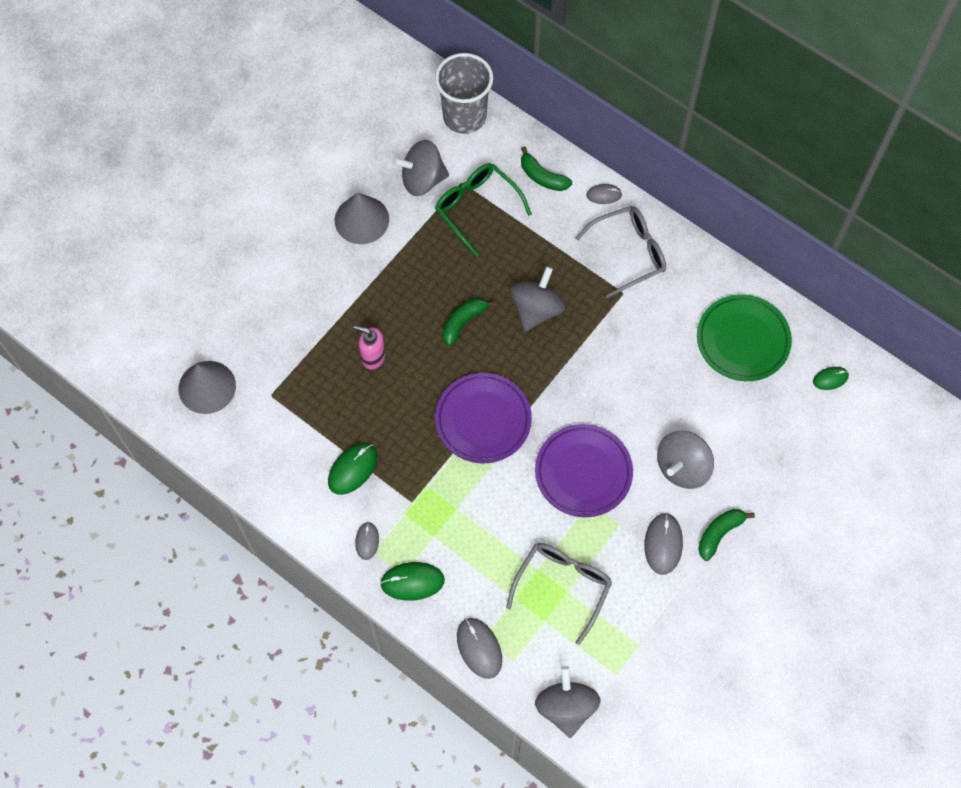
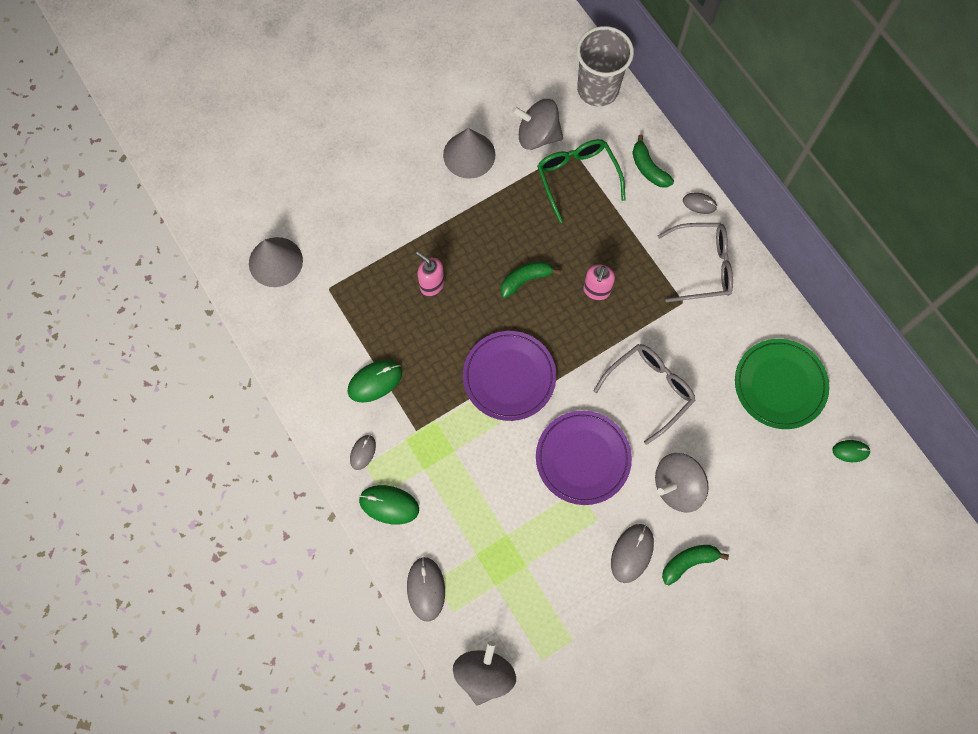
camera: 20 degrees right, 5 degrees up
(536, 309) = (596, 290): grey spinning top -> pink soap dispenser
(563, 586) = (524, 558): grey glasses -> grey glasses (650, 389)

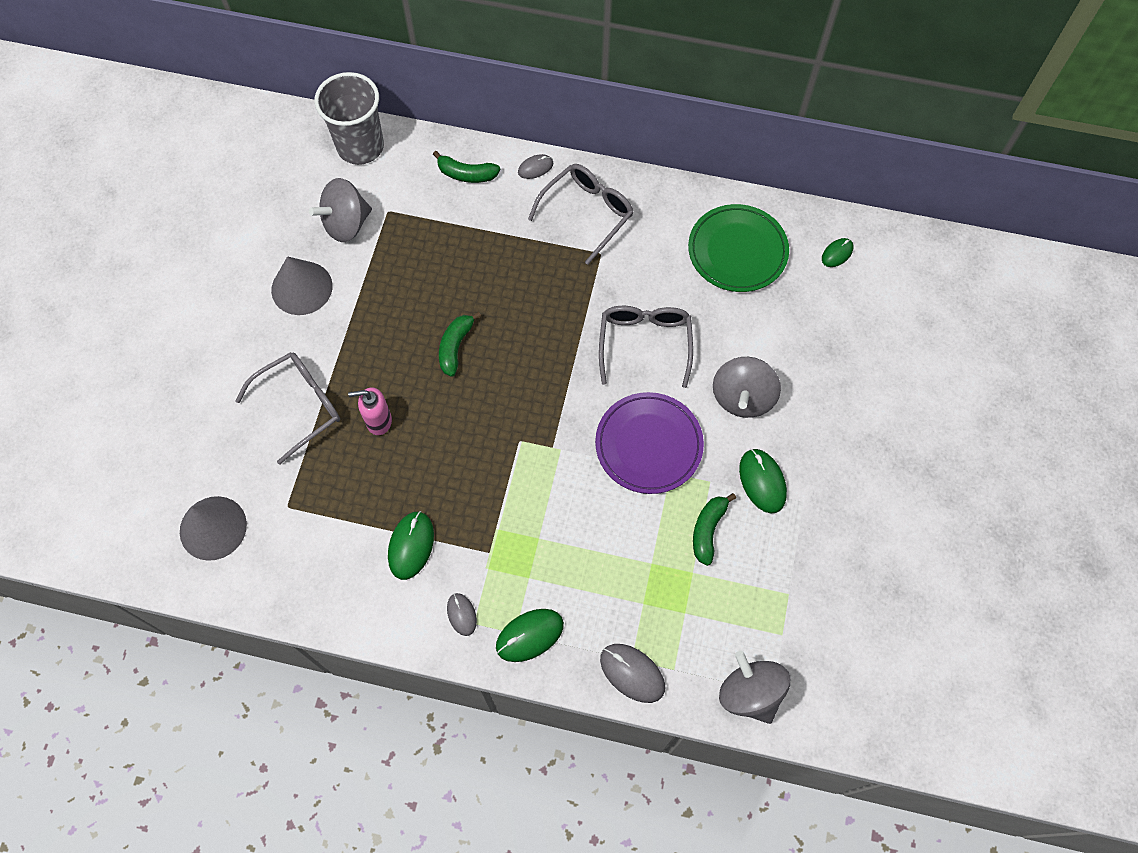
camera: 45 degrees left, 5 degrees down
(395, 231) = (300, 405): none -> grey glasses
(509, 377) = (522, 436): purple plate -> none
(577, 177) = (415, 229): green glasses -> none
(596, 290) = (523, 304): pink soap dispenser -> none
(632, 553) = (762, 481): grey mouse -> green mouse
(688, 562) = (810, 447): green banana -> green banana (708, 530)

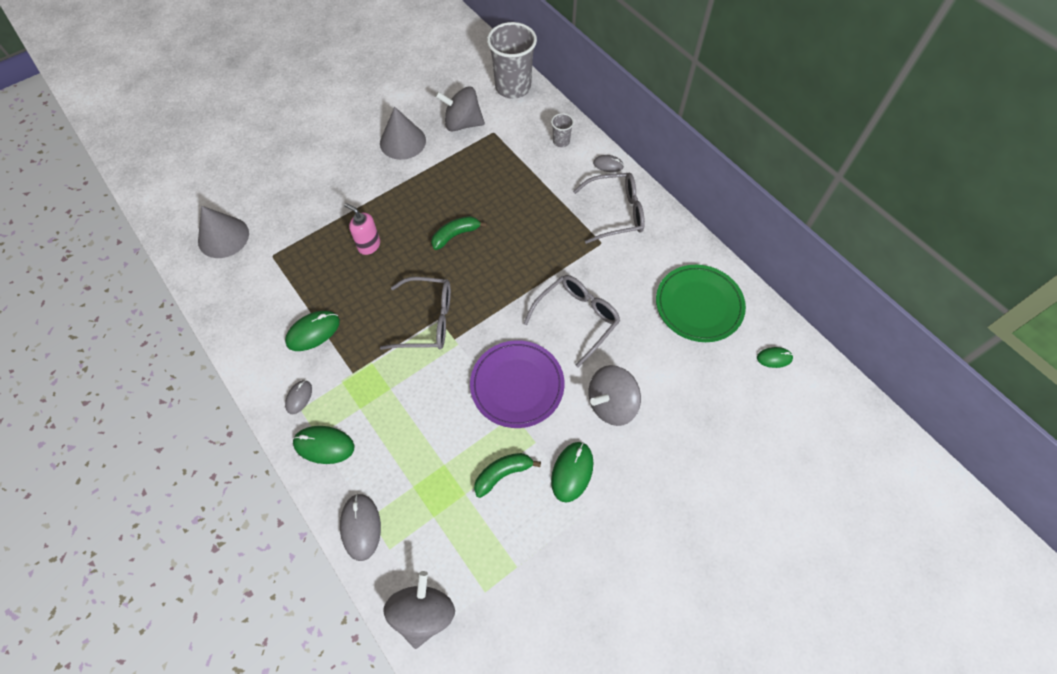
camera: 40 degrees right, 5 degrees down
(300, 405) = (336, 205): grey glasses -> grey glasses (427, 320)
(467, 174) = (561, 141): green banana -> grey cup

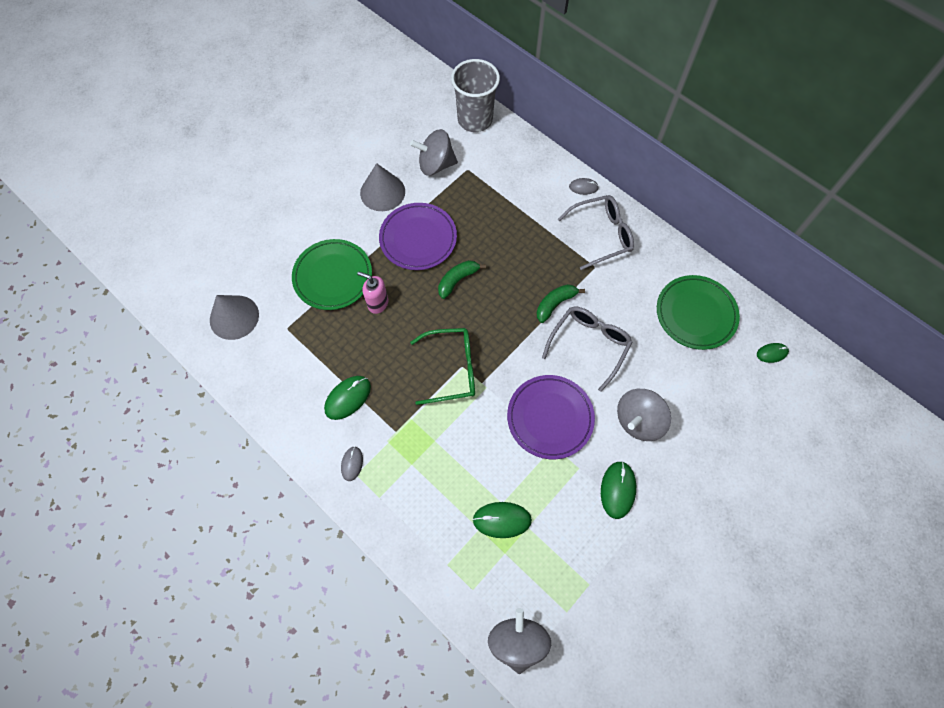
camera: 10 degrees left, 5 degrees up
(324, 445) = (388, 505): green mouse -> green mouse (502, 520)
(331, 213) = (333, 276): none -> green plate
(361, 527) = (442, 574): grey mouse -> none
(426, 190) = (418, 239): none -> purple plate
(427, 320) = (452, 369): grey glasses -> green glasses
(502, 474) = (557, 503): green banana -> green banana (555, 304)
(561, 141) = (534, 170): grey cup -> none

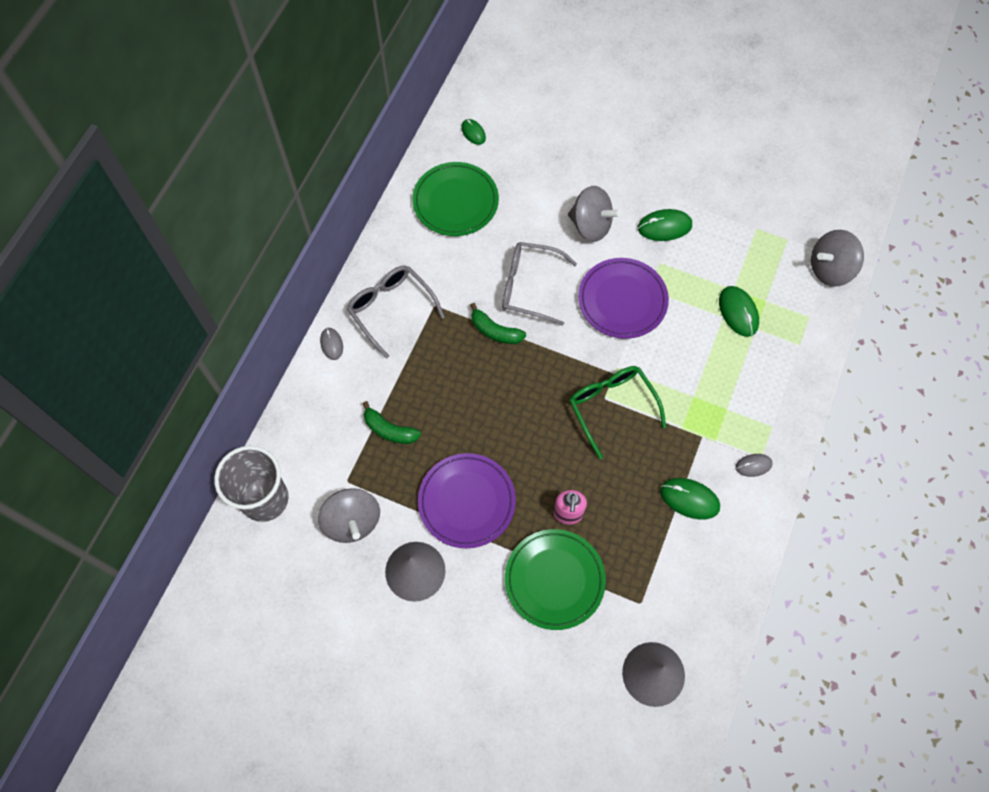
camera: 110 degrees left, 0 degrees up
(457, 280) = (505, 438): green banana -> green banana (389, 430)

